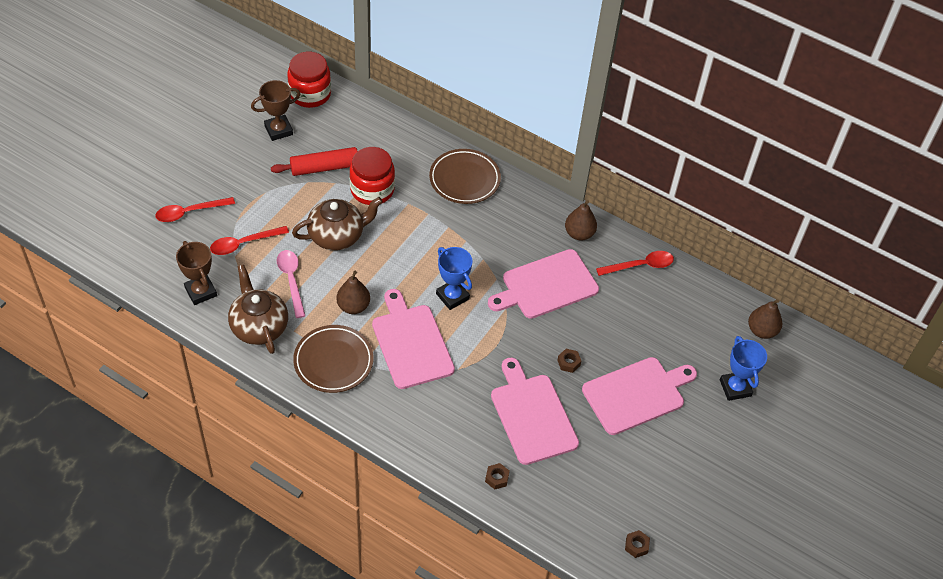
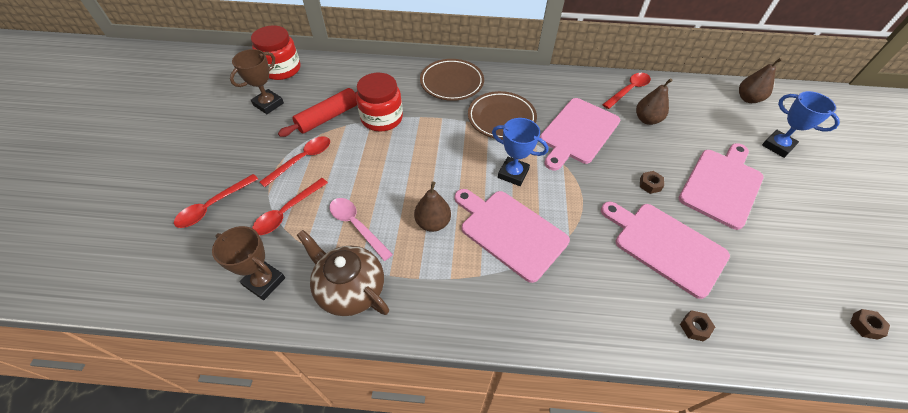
camera: 25 degrees left, 0 degrees up
(279, 201) = (302, 160): none -> red spoon
(333, 361) = (451, 287): brown plate -> brown plate (501, 118)
(337, 236) = (375, 167): brown teapot -> none
(579, 234) = (567, 86): brown pear -> brown pear (647, 119)

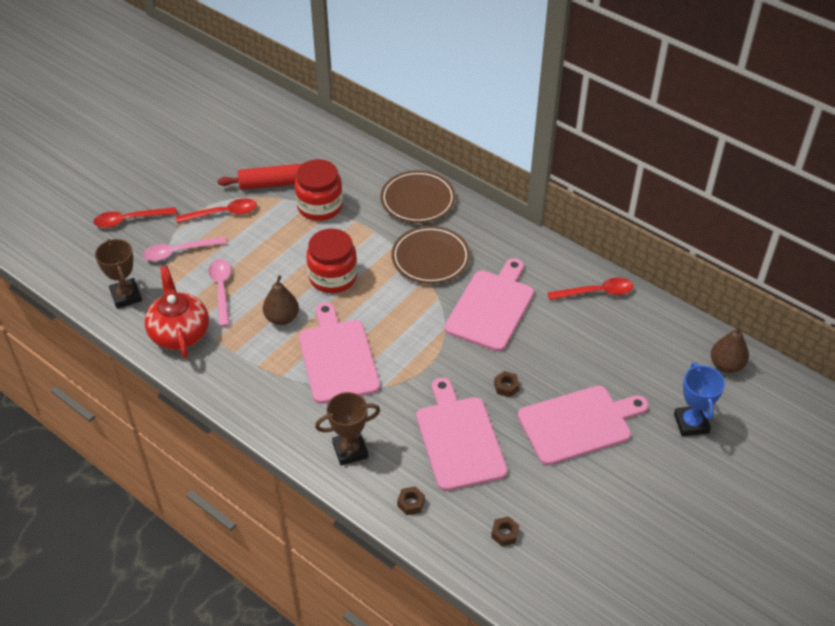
camera: 35 degrees right, 5 degrees down
(268, 104) = (234, 147): brown trophy -> brown trophy (350, 450)
(281, 69) = (271, 115): red jar -> red jar (333, 277)
(287, 212) = (179, 252): red spoon -> pink spoon
(350, 289) = (179, 333): brown teapot -> red teapot
(513, 173) = (389, 313): blue trophy -> none
(578, 132) = (491, 307): pink cutting board -> pink cutting board turned 135 degrees clockwise
(647, 119) = (579, 330): brown pear -> none
(865, 326) = (561, 588): brown nut -> brown nut (504, 534)

